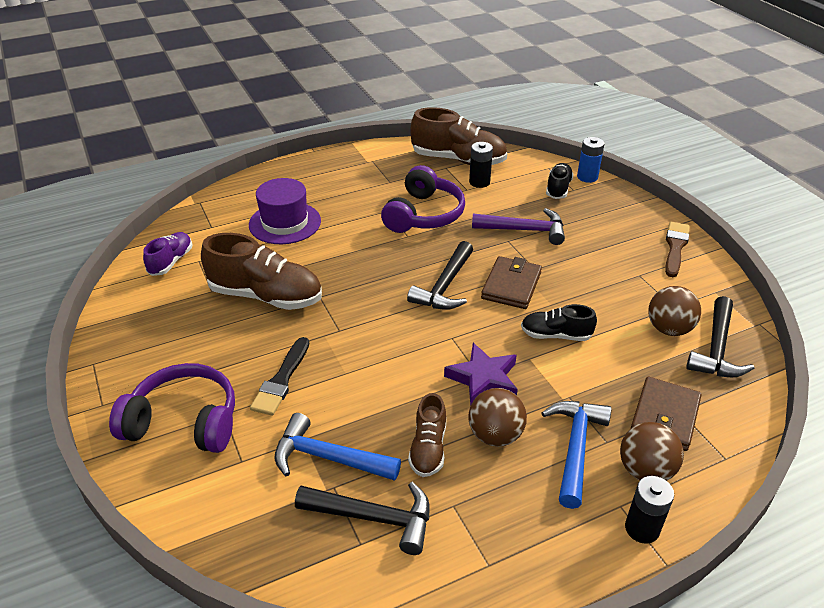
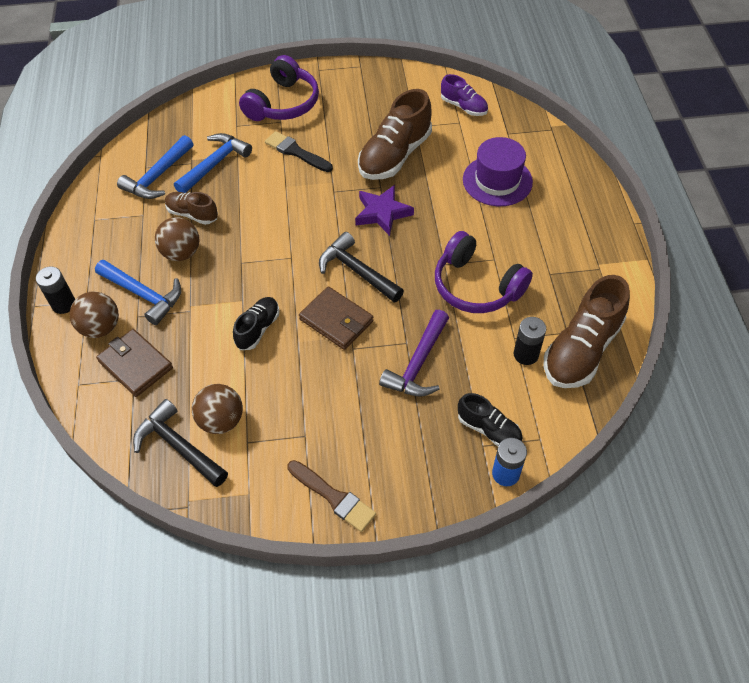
camera: 110 degrees right, 15 degrees up
(374, 518) = (158, 176): black hammer -> blue hammer
(483, 379) = (236, 263): purple star -> purple star (382, 213)

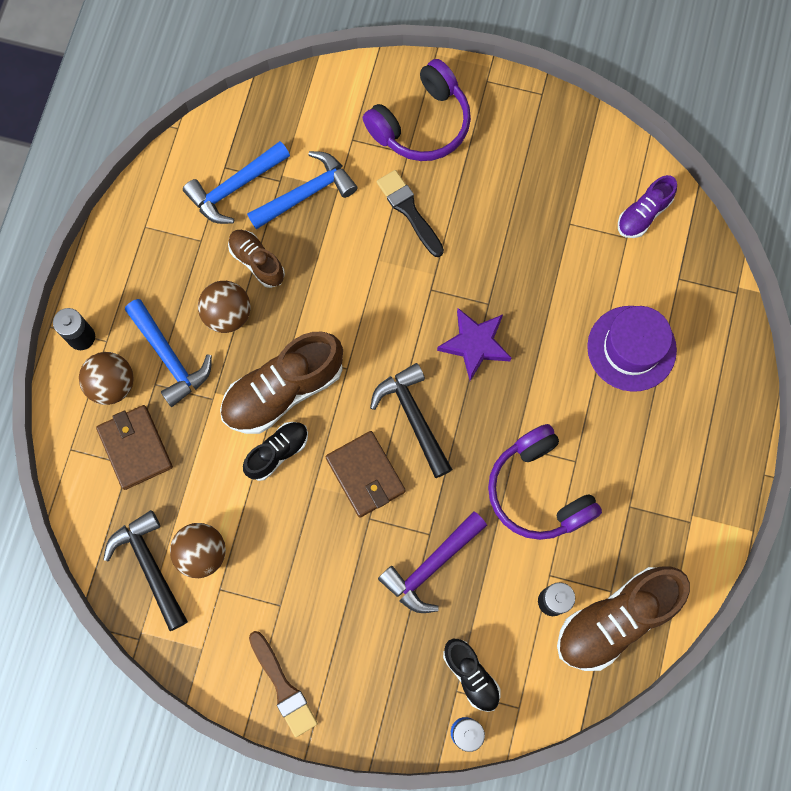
camera: 20 degrees right, 20 degrees up
(395, 155) = (525, 261): brown shoe -> brown shoe (283, 390)
(463, 107) = (643, 214): purple shoe -> purple shoe turned 75 degrees clockwise

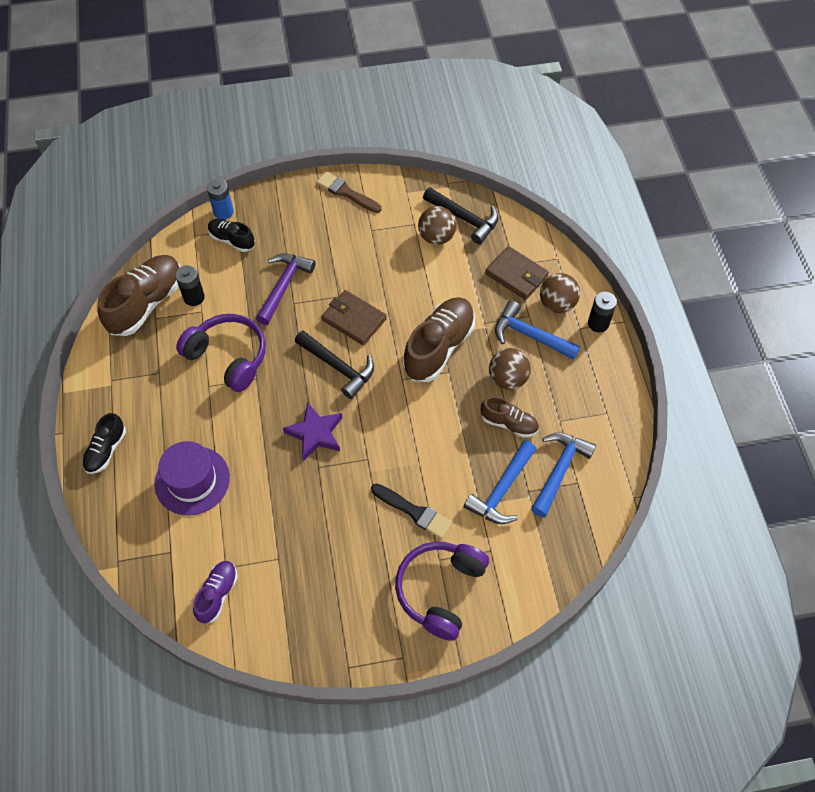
camera: 155 degrees right, 15 degrees down
(277, 452) = (421, 309): black shoe -> black shoe (106, 450)

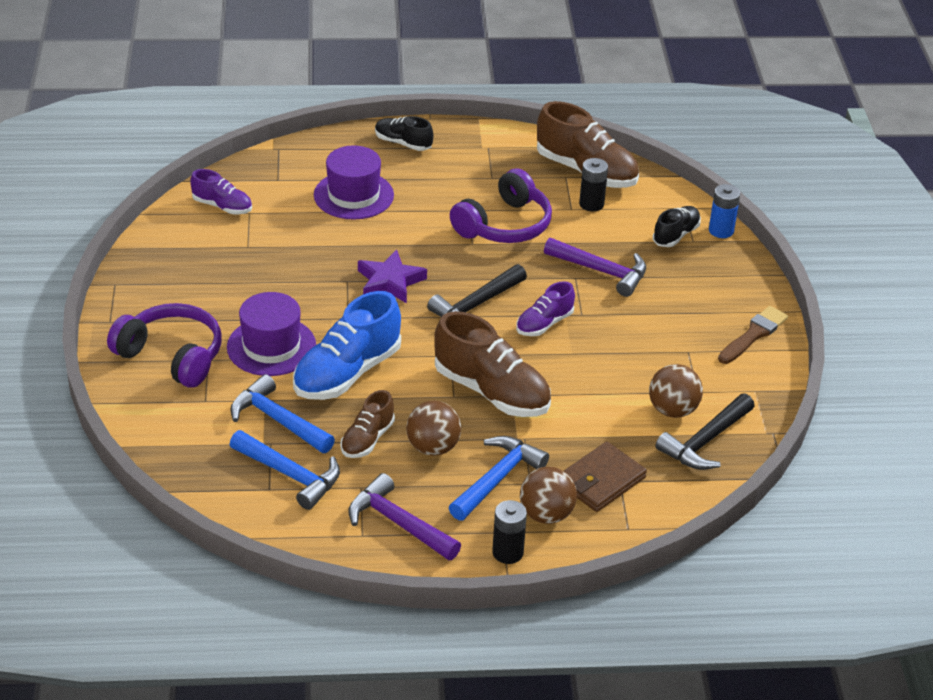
camera: 95 degrees right, 20 degrees down
(354, 319) = (544, 324): brown wallet -> purple shoe
(414, 512) = (271, 346): black brush -> purple hat
(436, 449) = (347, 373): none -> blue shoe
(589, 392) = (398, 523): none -> purple hammer

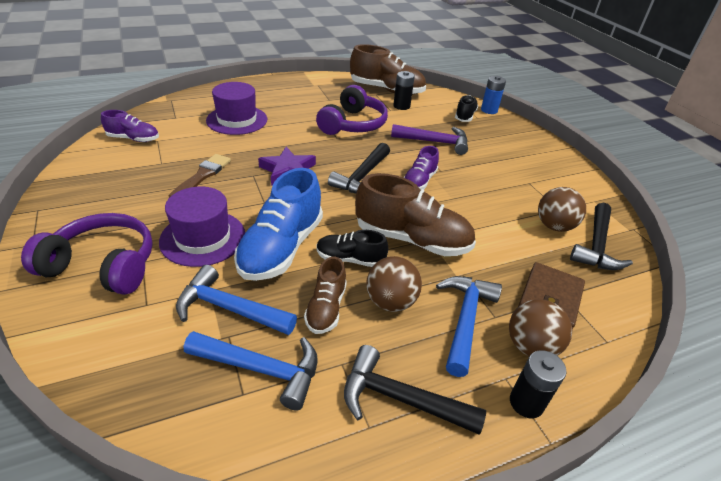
camera: 20 degrees left, 0 degrees up
(398, 523) = (400, 398): purple hammer -> black hammer
(403, 143) = (260, 88): black shoe -> black shoe (350, 259)
(753, 334) = (560, 165): brown brush -> brown brush (202, 176)

